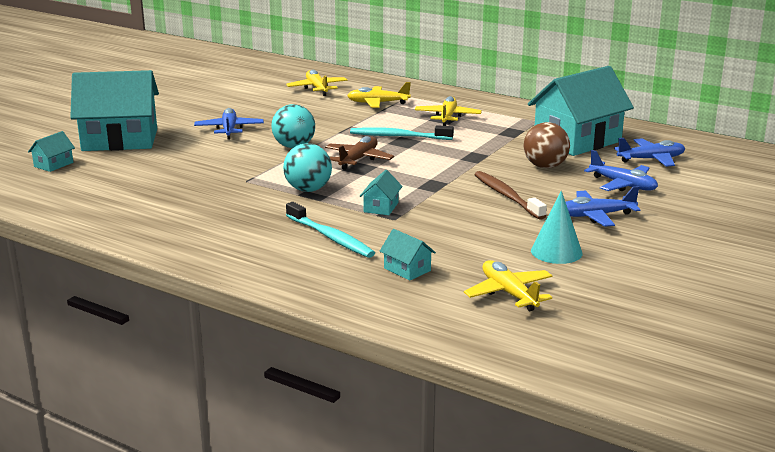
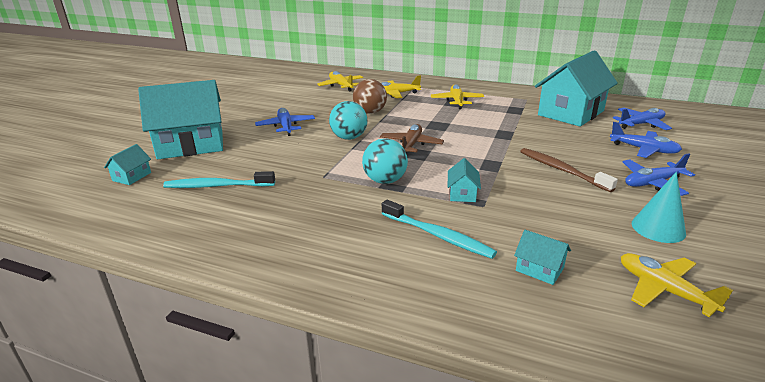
camera: 10 degrees left, 5 degrees up
(398, 136) = (430, 121): turquoise toothbrush -> turquoise toothbrush (217, 186)
(545, 166) = (567, 138): brown ball -> brown ball (370, 112)

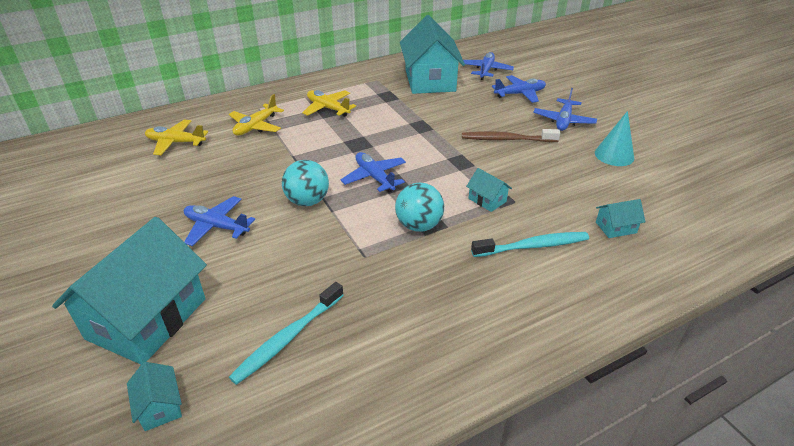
camera: 50 degrees left, 10 degrees up
(370, 112) = (272, 161): brown ball -> none
(411, 145) = (374, 177): brown plane -> blue plane
(664, 290) = (674, 197): yellow plane -> none

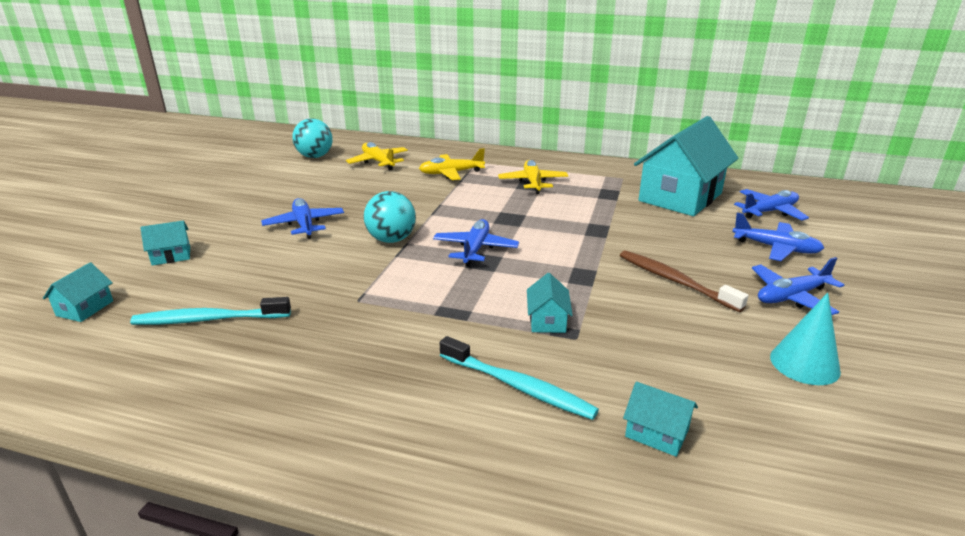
camera: 45 degrees right, 10 degrees down
(147, 318) = (171, 256): turquoise house -> turquoise house, size x0.41
(419, 225) = (442, 304): turquoise ball -> turquoise ball (315, 156)

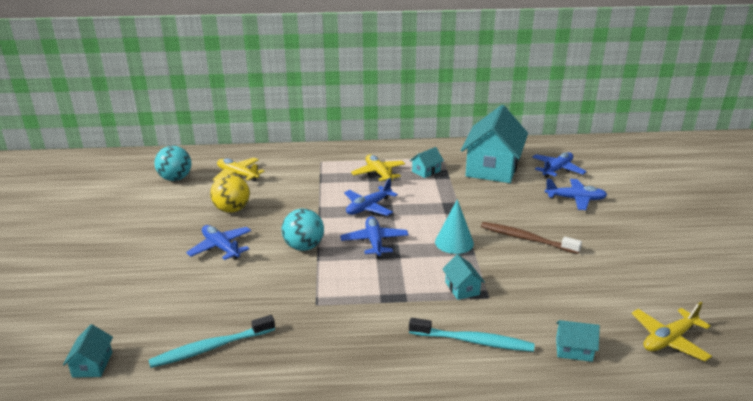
camera: 20 degrees left, 0 degrees up
(171, 256) = (127, 301): turquoise house -> turquoise house (426, 171)
(346, 192) = (232, 209): none -> yellow ball
(451, 173) = (308, 175): yellow plane -> yellow plane (669, 340)
(791, 297) = (602, 235): blue plane -> blue plane (368, 207)
(804, 363) = (631, 281): turquoise cone -> turquoise cone (454, 242)

